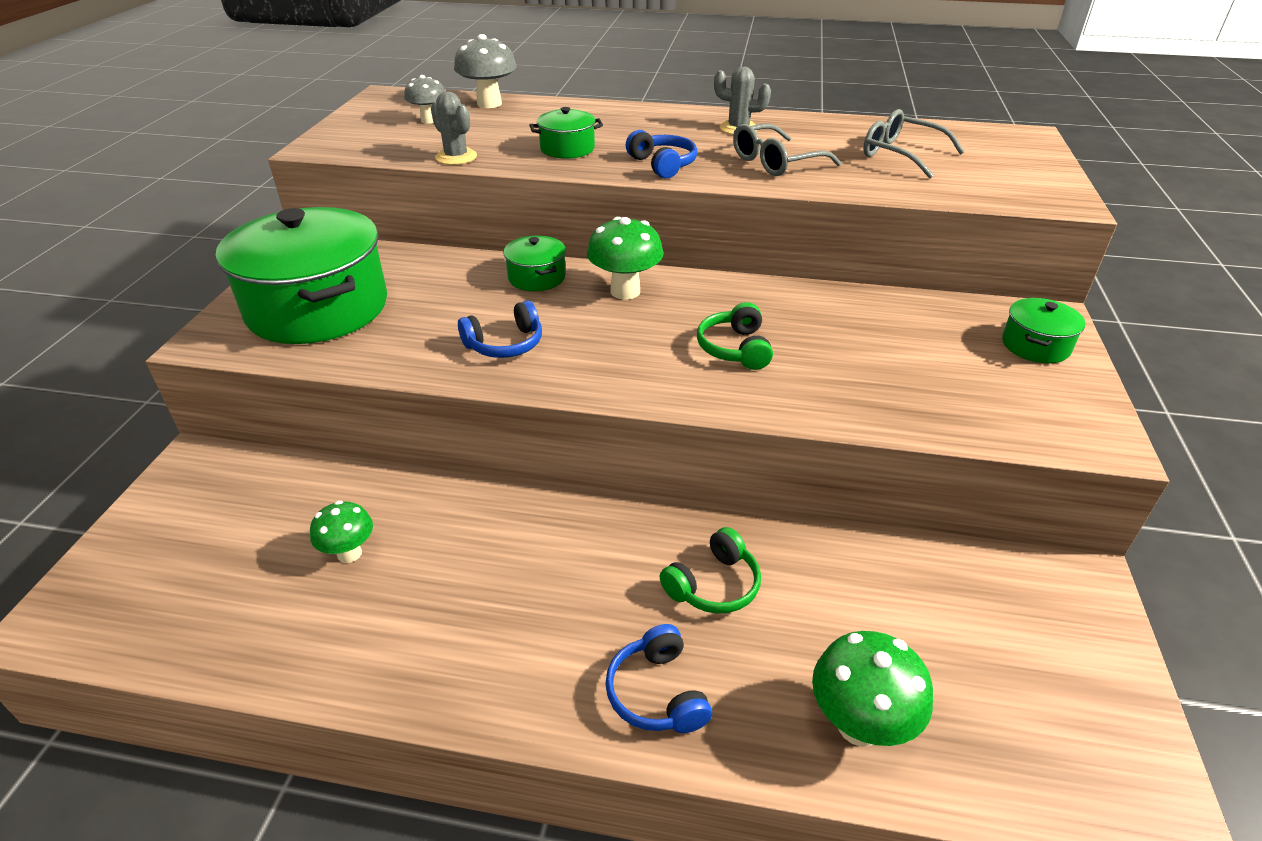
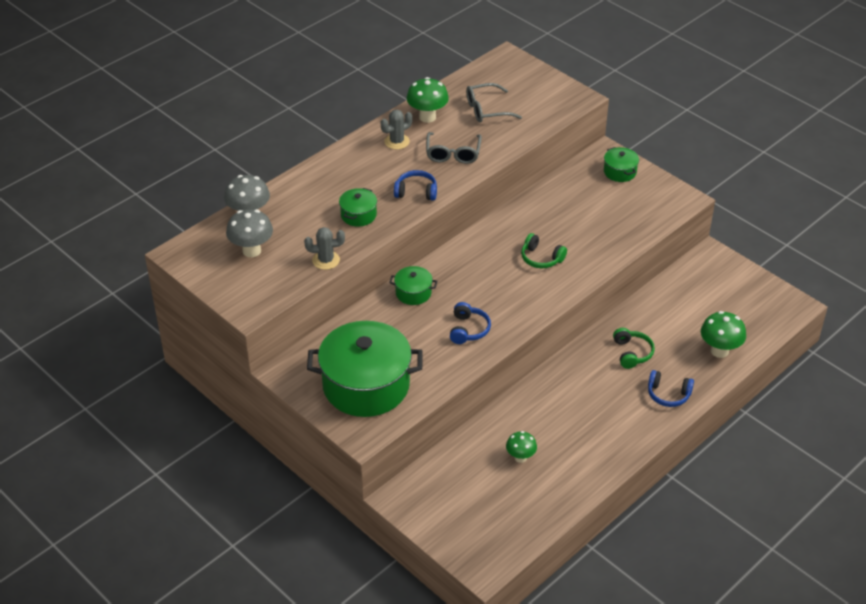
camera: 55 degrees left, 5 degrees up
(429, 120) = (251, 251): grey mushroom -> grey mushroom, size x1.55
(625, 291) = (458, 268): green mushroom -> green mushroom (427, 117)

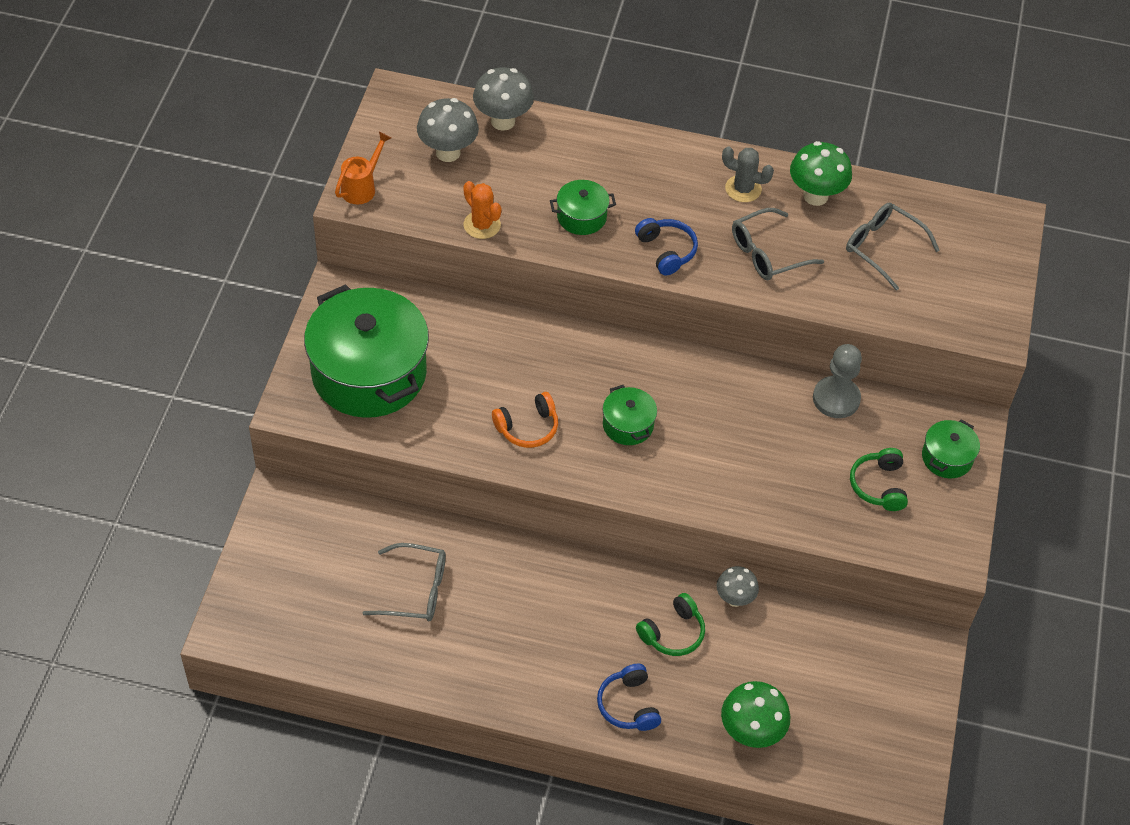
camera: 55 degrees right, 10 degrees up
(243, 302) = (362, 187): none -> orange watering can
(326, 260) = (482, 225): grey cactus -> orange cactus
(413, 293) = (549, 345): green pot -> green pot (628, 425)
(468, 329) = (527, 427): blue headphones -> orange headphones
(520, 457) = (415, 590): green mushroom -> grey glasses
(541, 258) = (709, 445): green headphones -> green headphones (879, 485)
(548, 194) = (836, 399): none -> grey pawn
(627, 316) = (734, 599): none -> grey mushroom

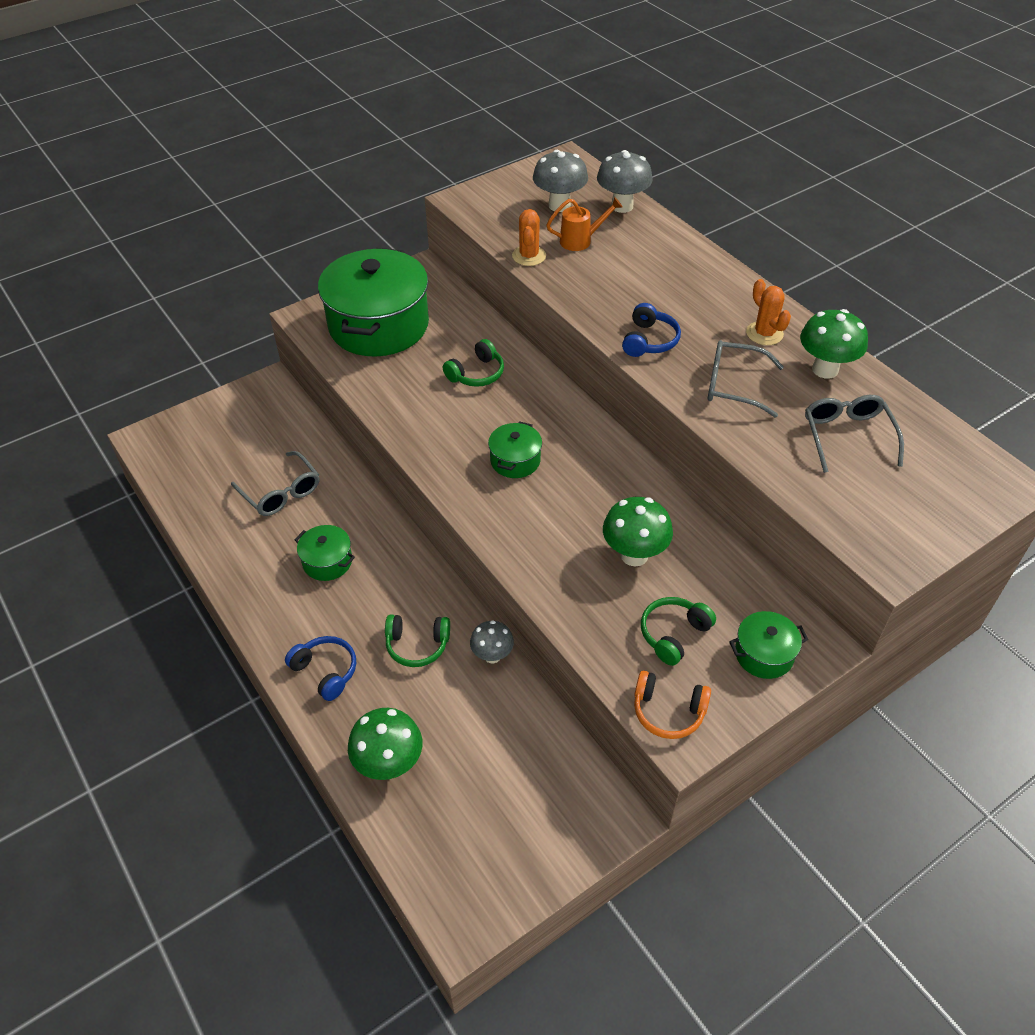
camera: 45 degrees right, 5 degrees down
(362, 187) = (475, 197): orange watering can -> orange watering can (580, 241)
(509, 365) = (476, 373): none -> green headphones
(527, 427) = (441, 418): orange headphones -> orange headphones (668, 711)
(581, 217) = (609, 287): green pot -> green pot (327, 562)
(628, 705) = (325, 671): blue headphones -> blue headphones turned 105 degrees clockwise
(743, 189) = (764, 333): grey cactus -> orange cactus
(794, 443) = (634, 555): none -> green mushroom
(836, 399) = (709, 546): grey pawn -> none

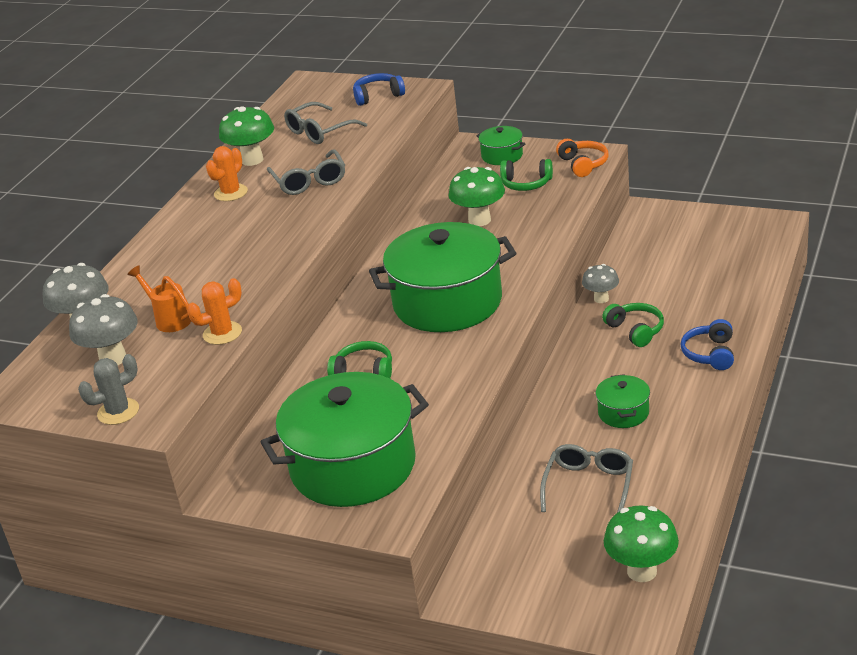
camera: 120 degrees left, 15 degrees down
(389, 764) = (731, 292): green mushroom -> green mushroom (642, 571)
(491, 191) = (118, 412): none -> grey cactus
(515, 460) = (447, 302): green pot -> green pot, size x2.26
(649, 340) = (291, 229): blue headphones -> blue headphones (378, 96)

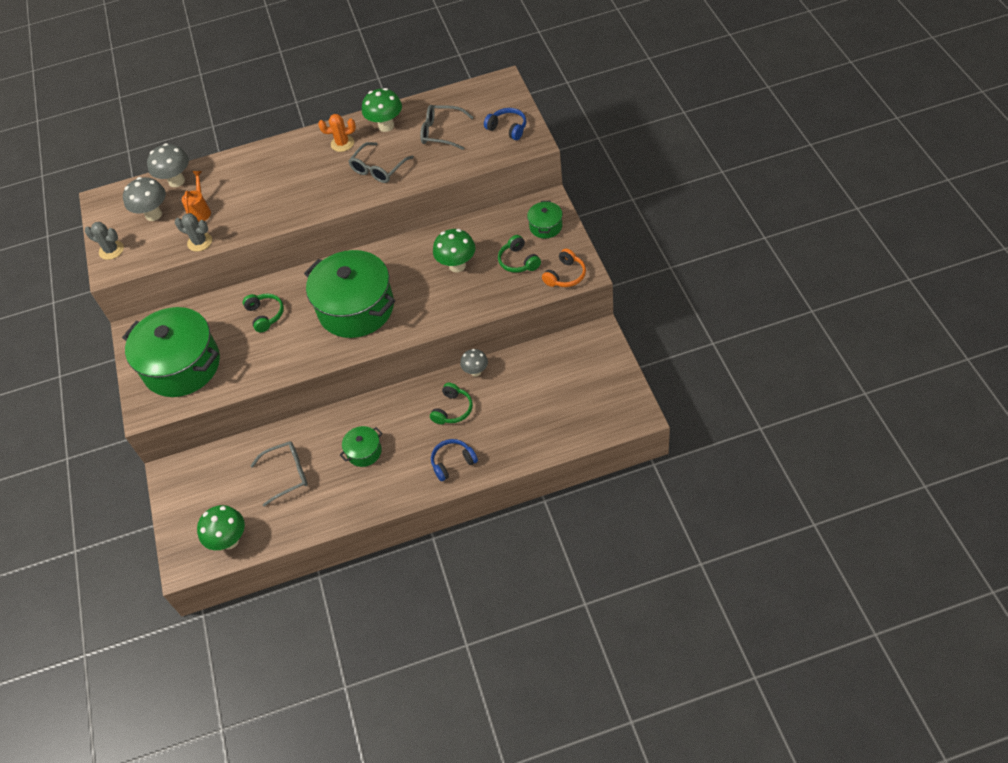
camera: 55 degrees right, 20 degrees up
(222, 333) = (200, 242): orange cactus -> grey cactus

